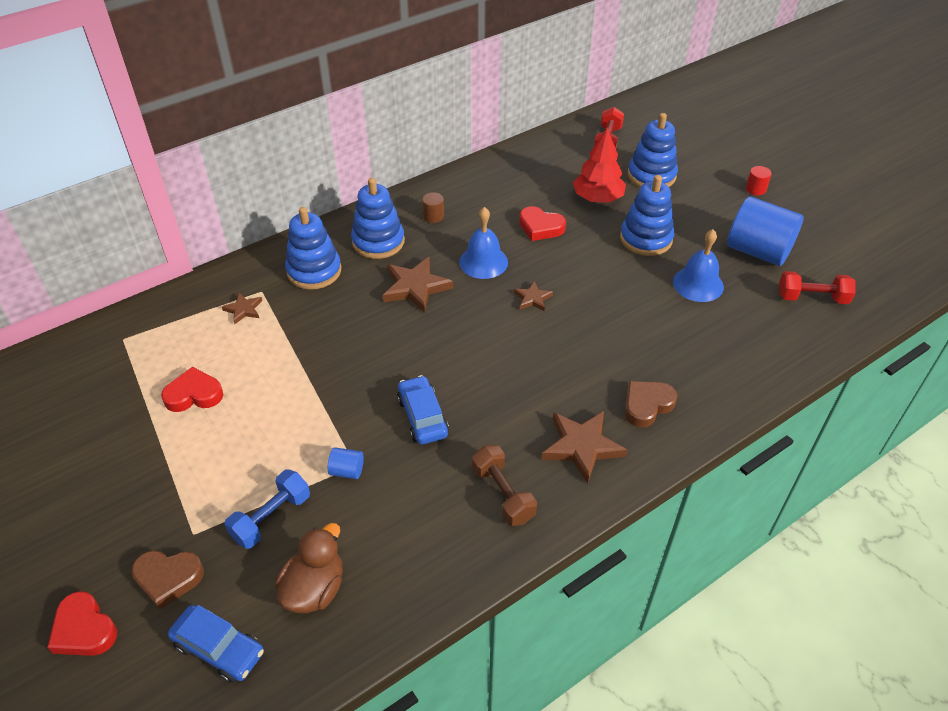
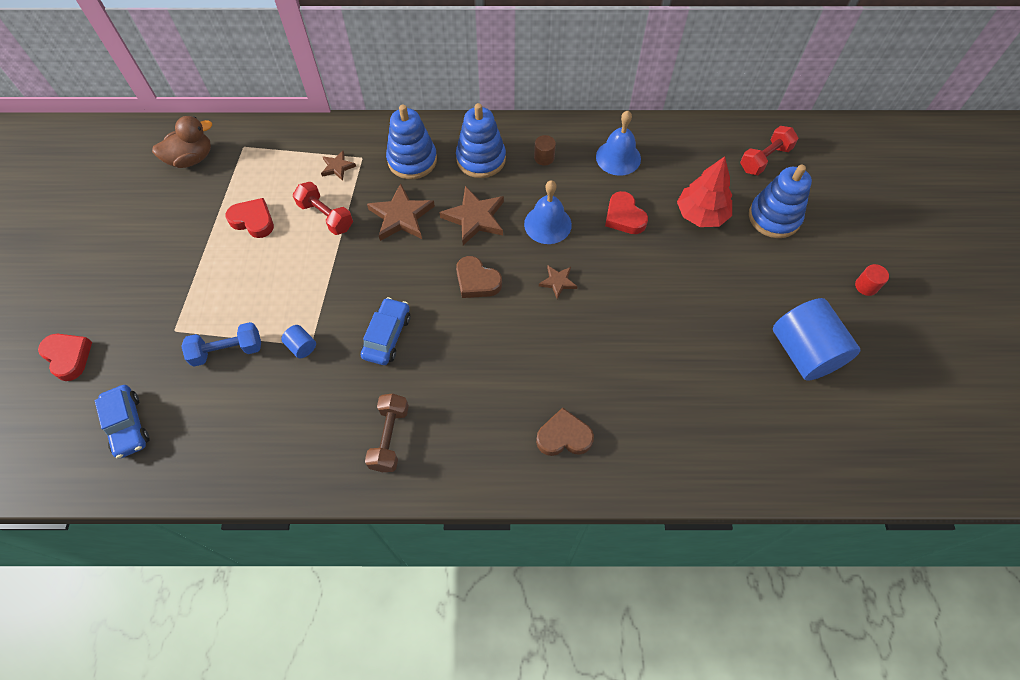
camera: 35 degrees right, 15 degrees up
(84, 629) = (68, 357): red heart -> red heart turned 150 degrees clockwise
(168, 578) = (137, 354): brown heart -> brown heart (477, 281)
(314, 589) = (212, 423): brown duck -> brown duck (191, 159)
(582, 447) = (480, 438): brown star -> brown star (401, 216)
(646, 239) = (708, 280): blue stacking toy -> none
(698, 284) = (714, 352): blue bell -> blue bell (618, 157)
(812, 298) = (811, 429): red dumbbell -> red dumbbell (326, 216)

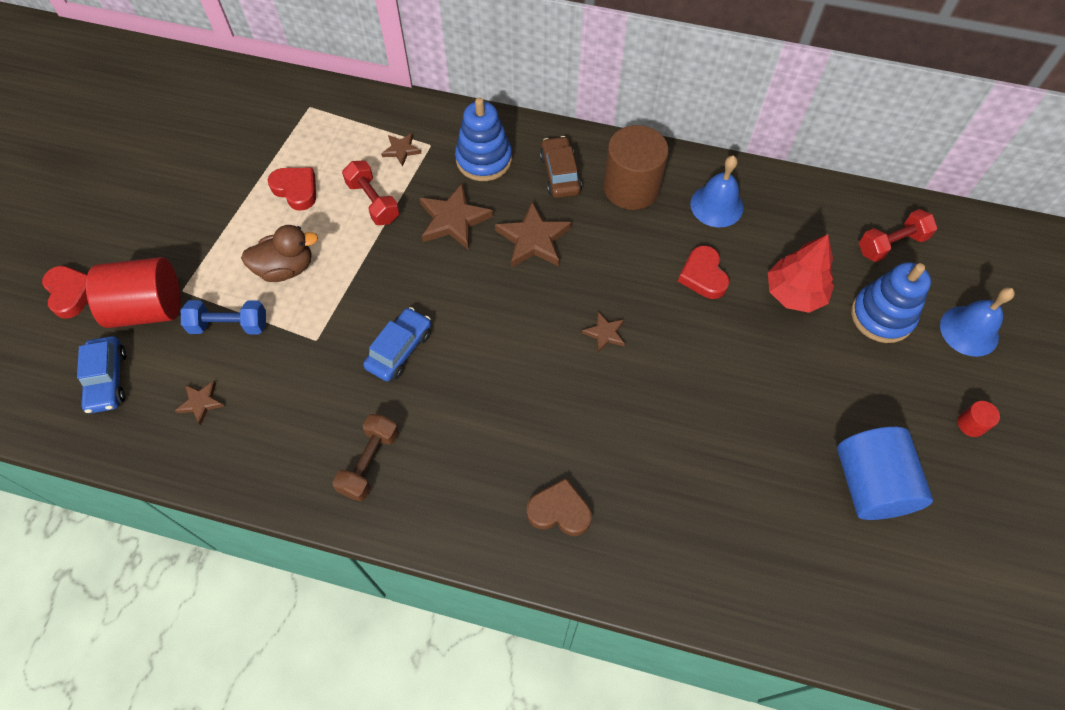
camera: 15 degrees right, 0 degrees up
(147, 353) = (148, 308): none -> red cylinder
(191, 159) = (252, 109): brown duck -> brown duck (286, 268)
(222, 424) = (201, 402): none -> brown star
(302, 346) = (306, 339): blue cylinder -> none
(477, 281) = (515, 311): brown heart -> none
(481, 159) = (560, 174): blue stacking toy -> brown car
(544, 157) = (631, 187): brown cylinder -> brown cylinder, size x2.39
(547, 224) = (613, 265): blue bell -> blue bell (969, 331)

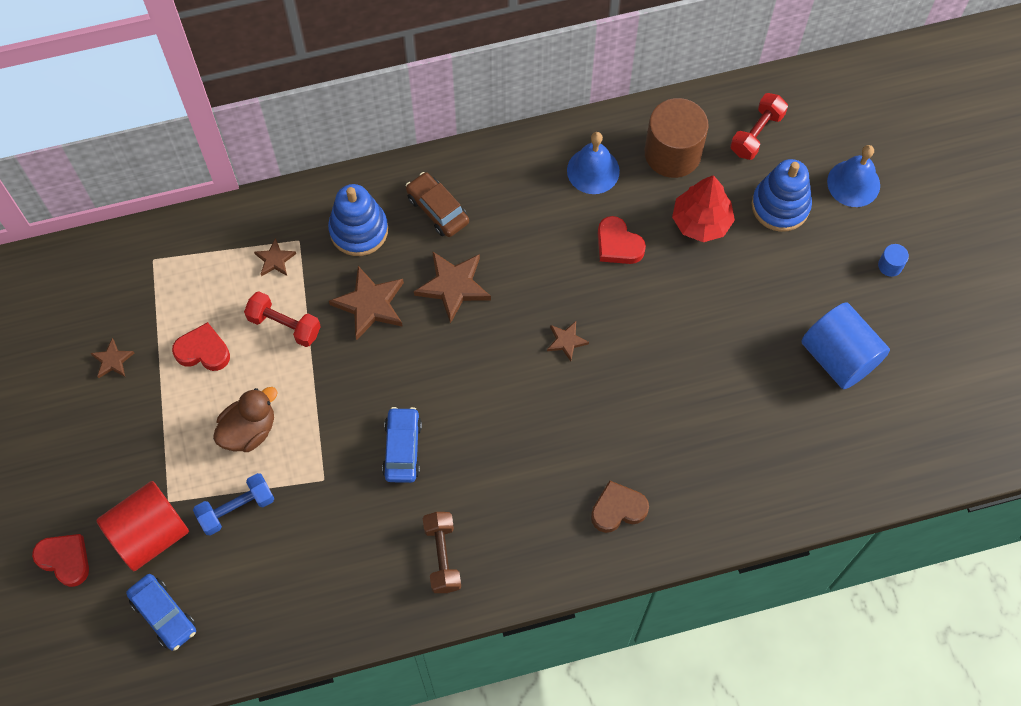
camera: 30 degrees left, 5 degrees up
(201, 402) = (263, 587): brown star -> brown star (112, 360)
(631, 187) = (509, 190): brown cylinder -> brown cylinder (672, 153)
(971, 424) = (890, 265): red cylinder -> blue cylinder

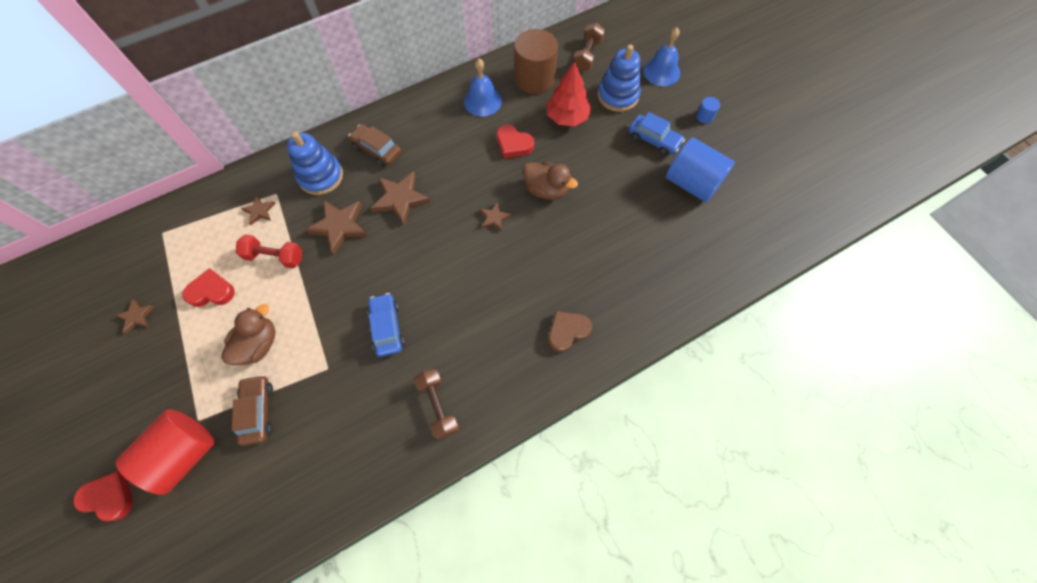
camera: 15 degrees left, 0 degrees up
(164, 614) = (206, 522): blue car -> blue car (653, 140)
(236, 508) = (258, 411): blue dumbbell -> brown car
(644, 319) = (546, 190): none -> brown duck
(756, 133) = (587, 55): red dumbbell -> brown dumbbell

